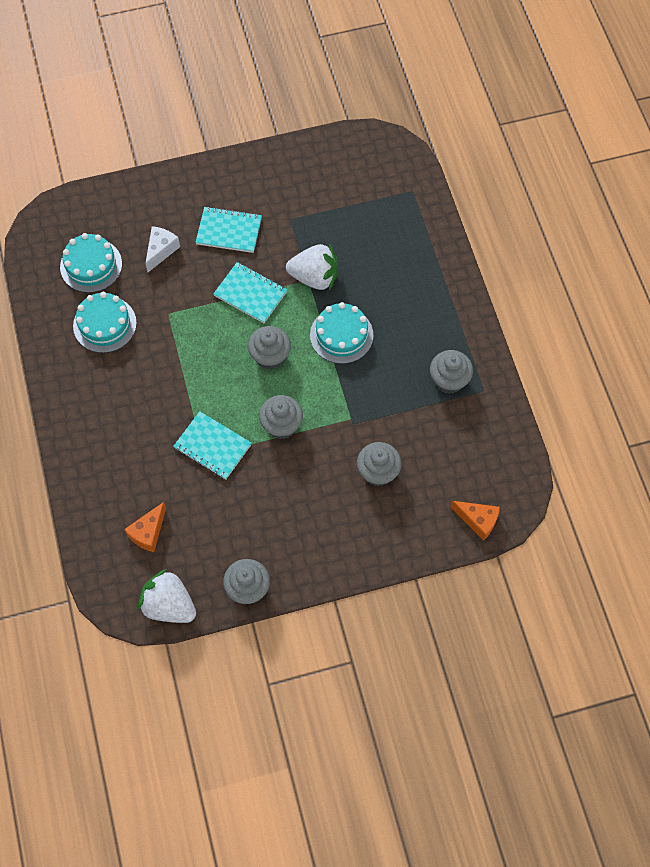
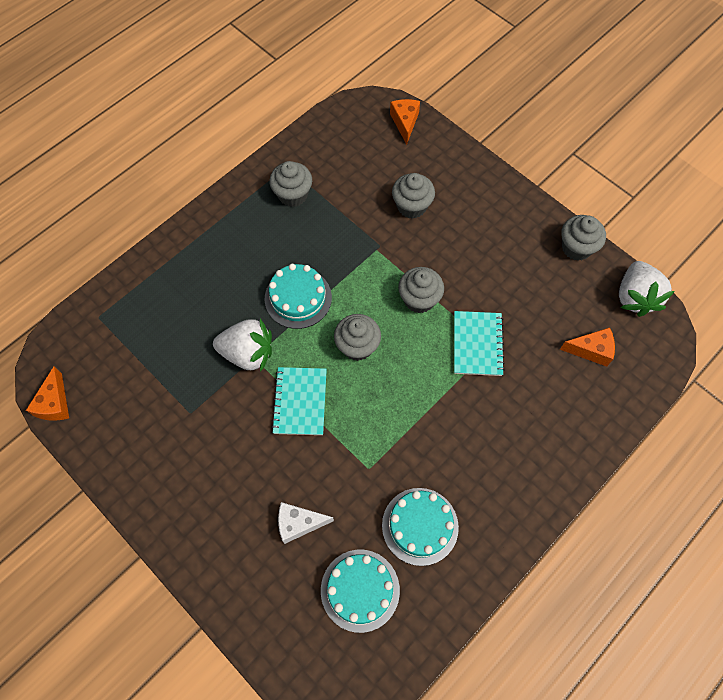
camera: 120 degrees left, 0 degrees up
(229, 231) = (237, 466): turquoise notebook -> none
(314, 277) = (248, 353): white strawberry -> white strawberry turned 120 degrees clockwise
(354, 139) = (54, 403): none -> orange cheese

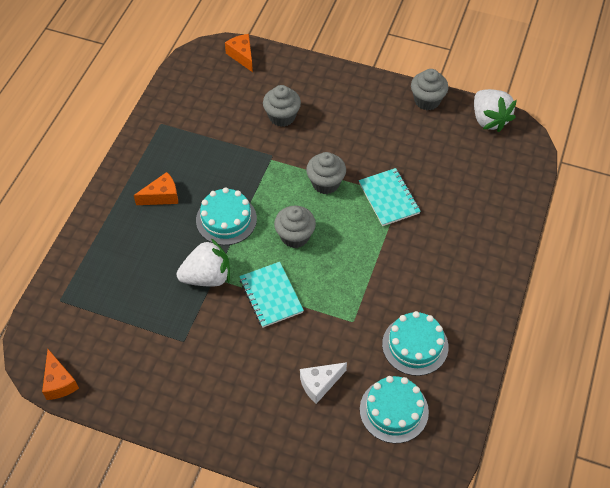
camera: 25 degrees left, 10 degrees down
(293, 195) = (178, 143): grey cupcake -> none
(591, 350) = (476, 169): orange cheese -> orange cheese (162, 196)

